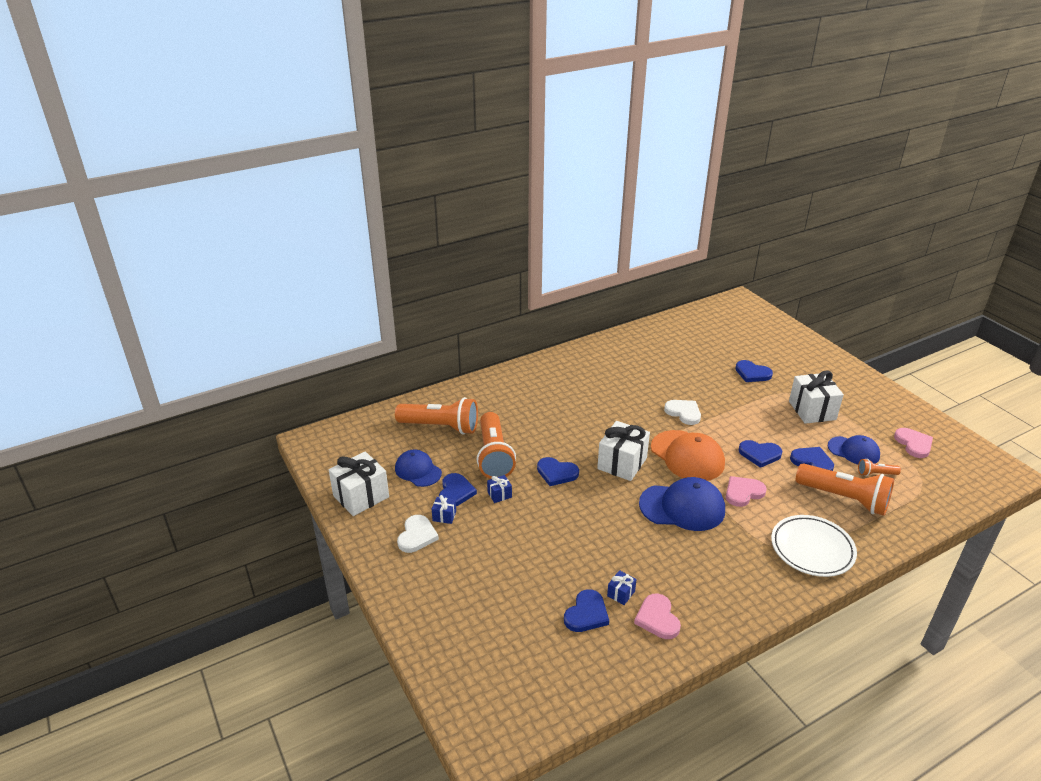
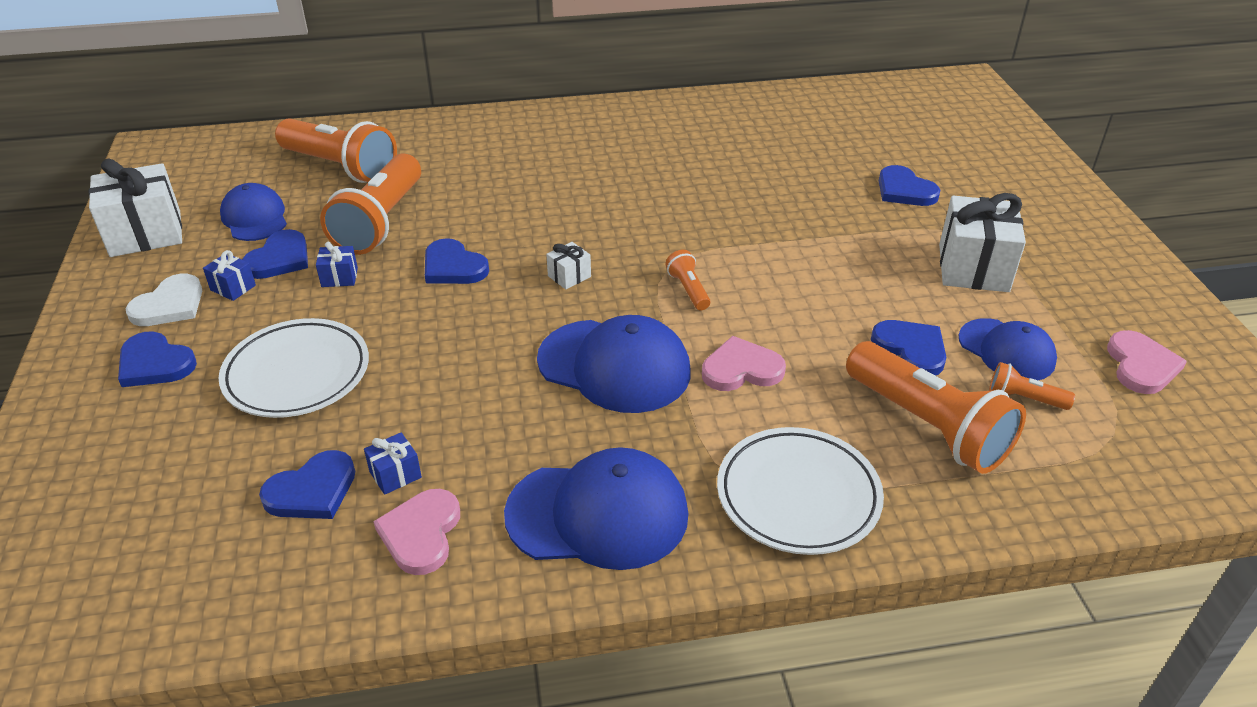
camera: 20 degrees right, 5 degrees up
(524, 555) = (297, 374): none -> white plate
(622, 463) = (569, 276): white gift -> white gift, size x0.46
(683, 413) = (735, 224): white heart -> none
(687, 456) = (688, 290): orange cap -> orange flashlight
(731, 584) = (598, 514): none -> blue cap
(759, 454) = (820, 316): blue heart -> blue heart (155, 363)

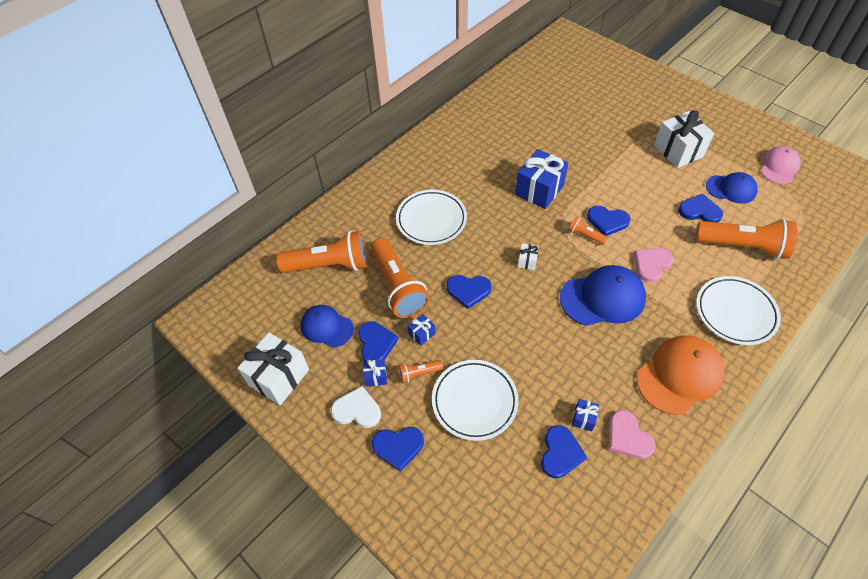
camera: 35 degrees left, 15 degrees up
(170, 305) = (357, 410): white heart -> white heart turned 75 degrees counterclockwise
(511, 181) = (431, 220): none -> white plate
(598, 514) = (679, 375): blue cap -> orange cap
(693, 216) = (539, 190): none -> blue gift
(904, 190) = (609, 120): blue heart -> blue heart (607, 221)
(1024, 398) = (759, 210): orange flashlight -> orange flashlight (419, 373)
(1141, 366) = (779, 167): pink heart -> pink cap

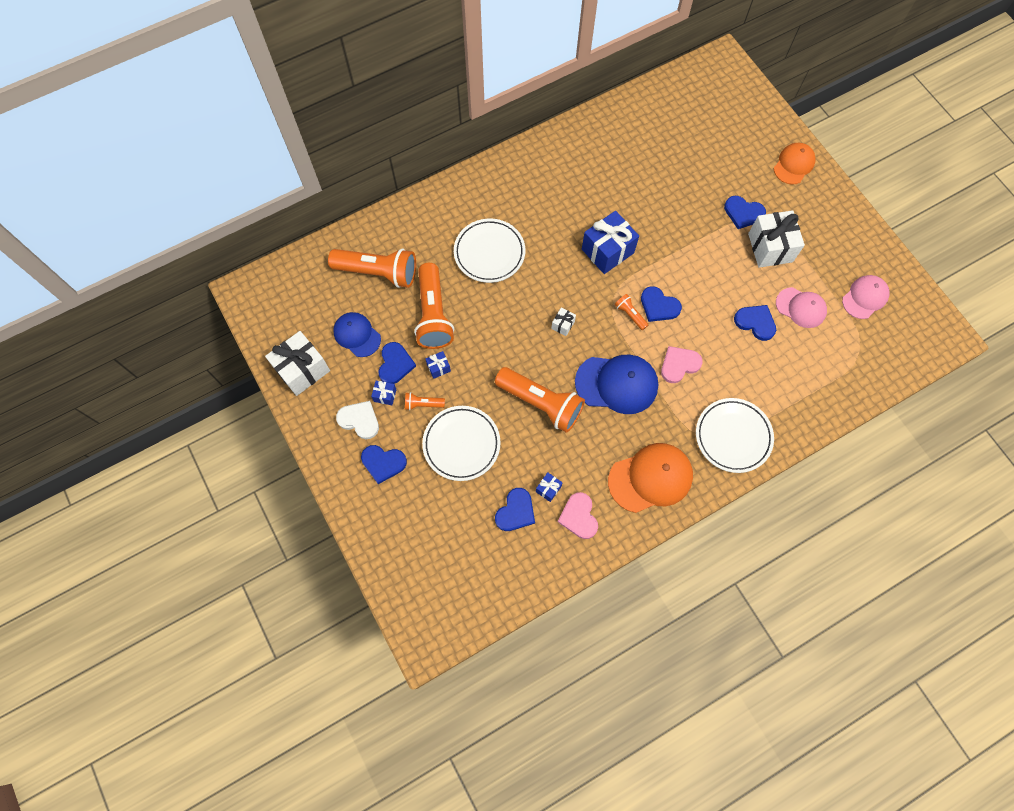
camera: 15 degrees right, 15 degrees up
(468, 290) = (496, 338): blue heart -> blue heart (743, 213)
(662, 88) = (793, 164): none -> orange cap
(731, 189) = (801, 307): blue cap -> pink cap
(742, 246) = (777, 373): orange flashlight -> orange flashlight (541, 403)

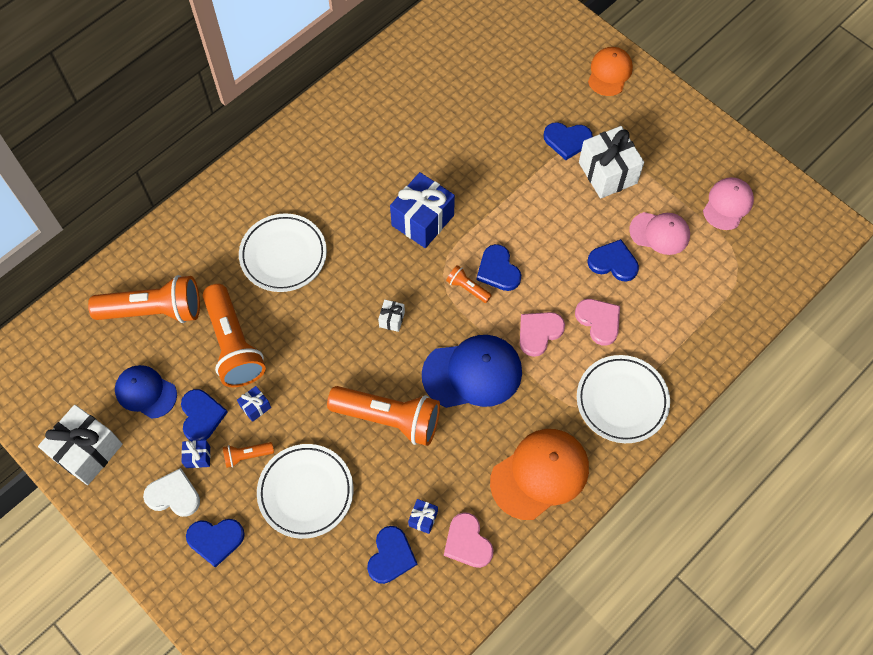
camera: 15 degrees left, 5 degrees down
(659, 306) = (498, 270): blue heart -> blue heart turned 45 degrees clockwise
(731, 367) = (599, 321): none -> pink heart

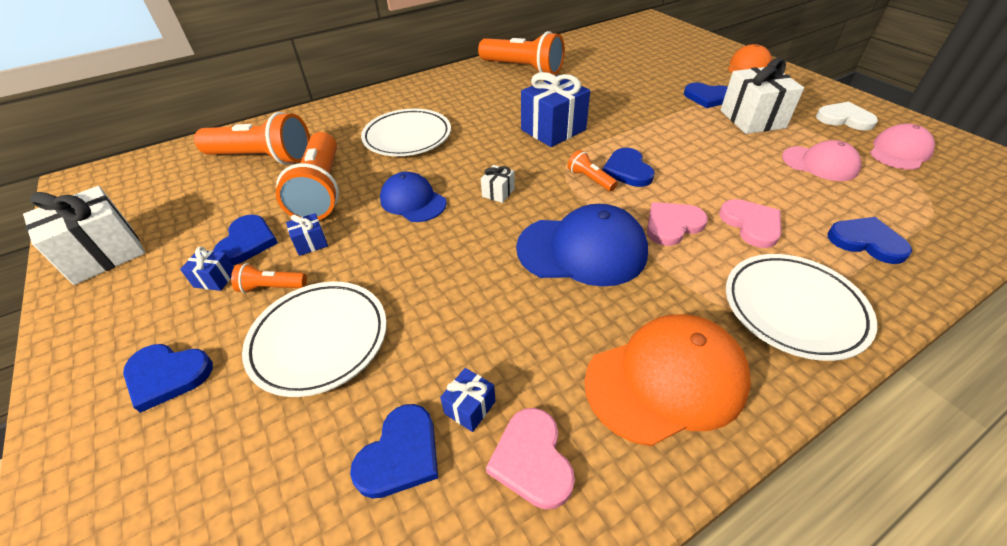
camera: 15 degrees right, 20 degrees down
(146, 392) = (206, 214): blue cap -> blue cap (413, 201)
(173, 495) = (158, 313): white heart -> white heart (844, 119)
(389, 418) = (462, 278): orange flashlight -> orange flashlight (523, 69)
(613, 262) = (765, 179): blue heart -> blue heart (866, 242)

